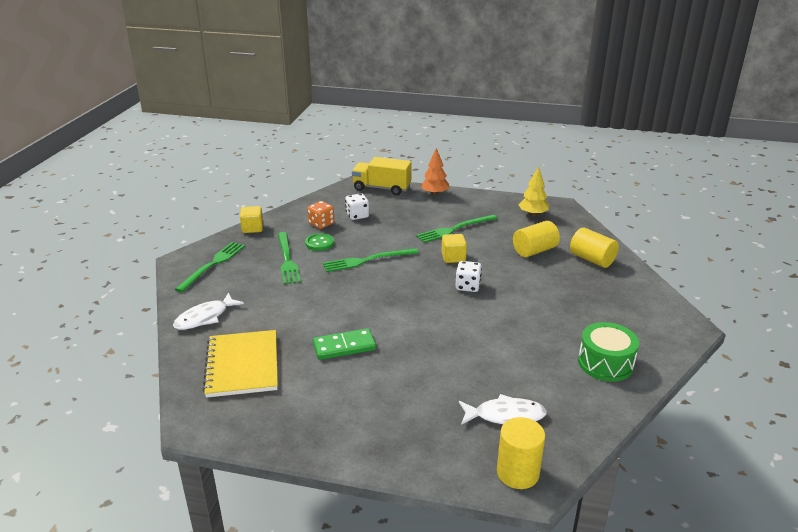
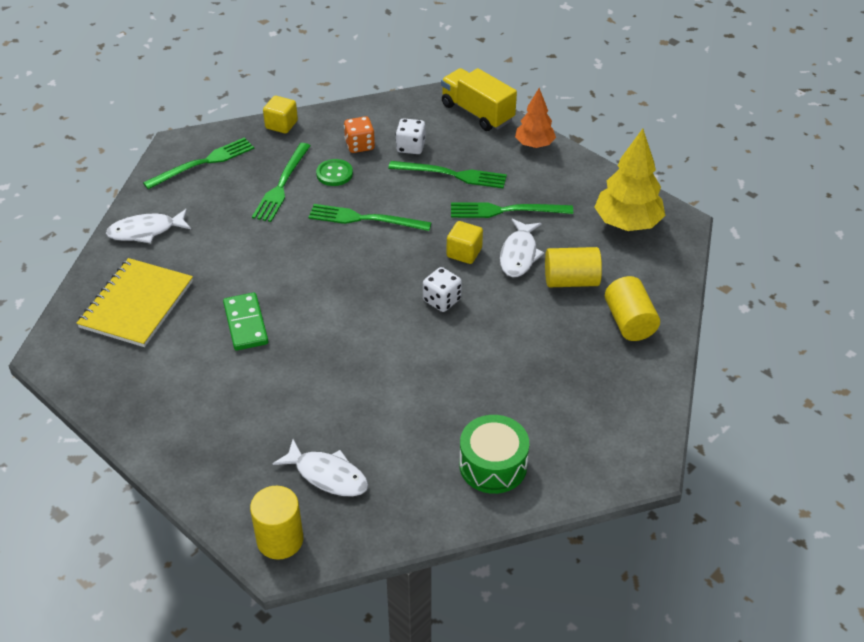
camera: 30 degrees right, 15 degrees up
(344, 346) = (246, 324): green domino -> green domino turned 60 degrees clockwise
(400, 221) = (452, 175): none -> green fork
(488, 248) = (519, 254): none -> white fish
(533, 214) = (627, 223): yellow tree -> yellow tree, size x1.60

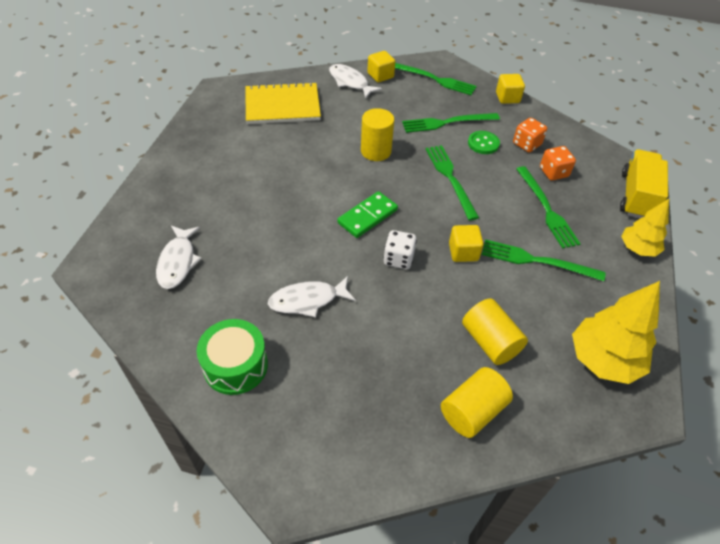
camera: 60 degrees right, 5 degrees up
(157, 202) = (380, 75): none -> yellow cube
(246, 324) = (298, 161): green domino -> green domino (367, 216)
(280, 540) = (107, 260): yellow cylinder -> yellow cylinder (376, 151)
(410, 147) = (553, 172): white dice -> orange dice
(506, 210) = (537, 261): green fork -> green fork turned 45 degrees counterclockwise
(519, 254) = (491, 290): white fish -> white fish (307, 300)
(534, 145) = (637, 249): orange tree -> yellow tree

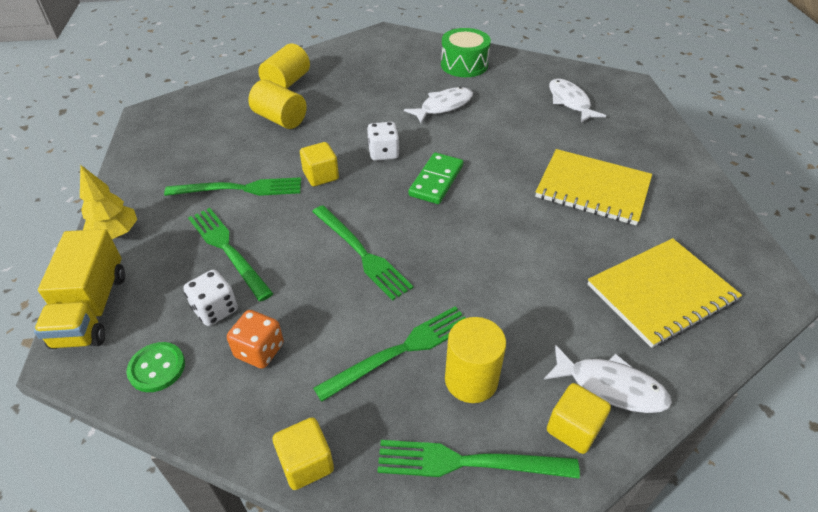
camera: 160 degrees right, 5 degrees down
(254, 172) = (592, 189): none -> yellow notebook
(376, 151) = (477, 261): yellow cylinder -> yellow cylinder (471, 380)
(483, 143) = (330, 327): green button -> green button (157, 368)
(553, 172) = (215, 309): orange dice -> white dice
(603, 360) = (180, 131): yellow tree -> none

